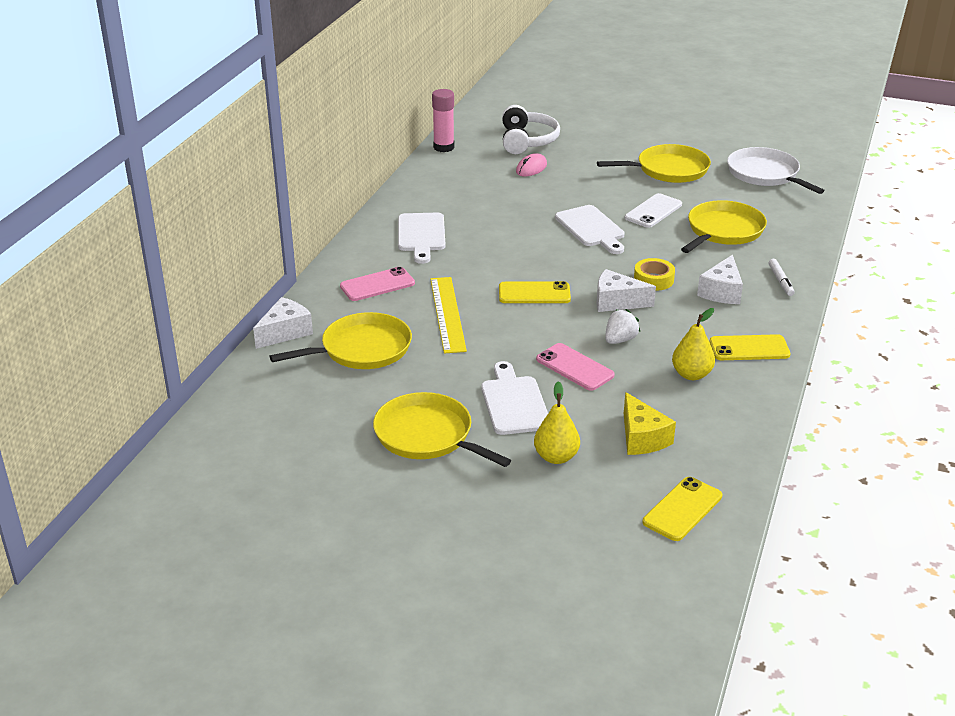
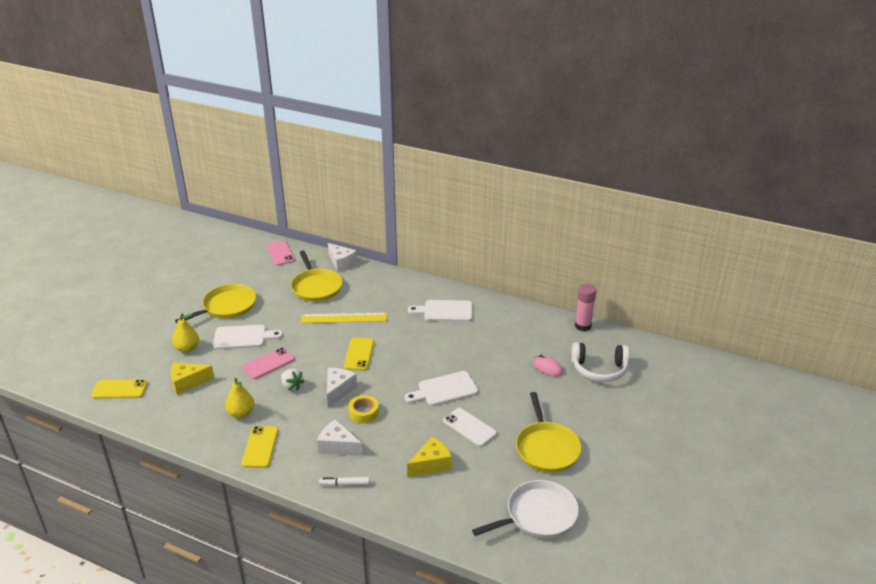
camera: 95 degrees right, 0 degrees up
(377, 285) = (384, 293): pink phone -> pink phone (280, 253)
(682, 509) = (119, 389): yellow phone -> yellow phone turned 45 degrees counterclockwise
(723, 231) = (431, 464): yellow pan -> yellow cheese

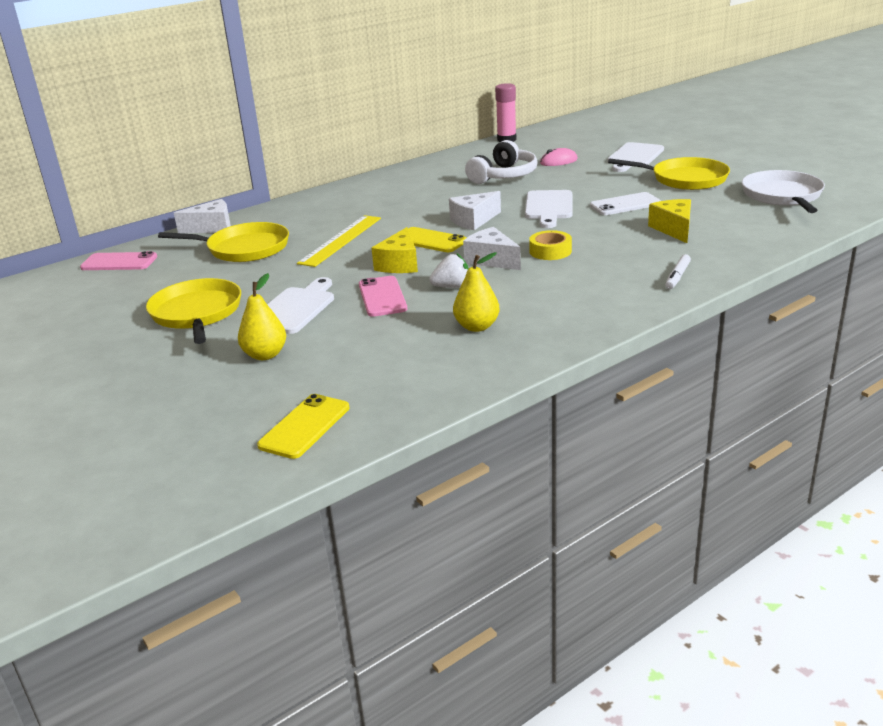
camera: 60 degrees left, 5 degrees down
(188, 382) = (357, 362): yellow cheese -> yellow cheese (399, 264)
(260, 447) = (564, 320): yellow phone -> none
(338, 446) = (603, 272): white cheese -> white cheese (473, 220)
(445, 311) = (402, 189): white cutting board -> white cutting board (634, 157)
(599, 369) = (583, 144): white headphones -> white headphones (504, 176)

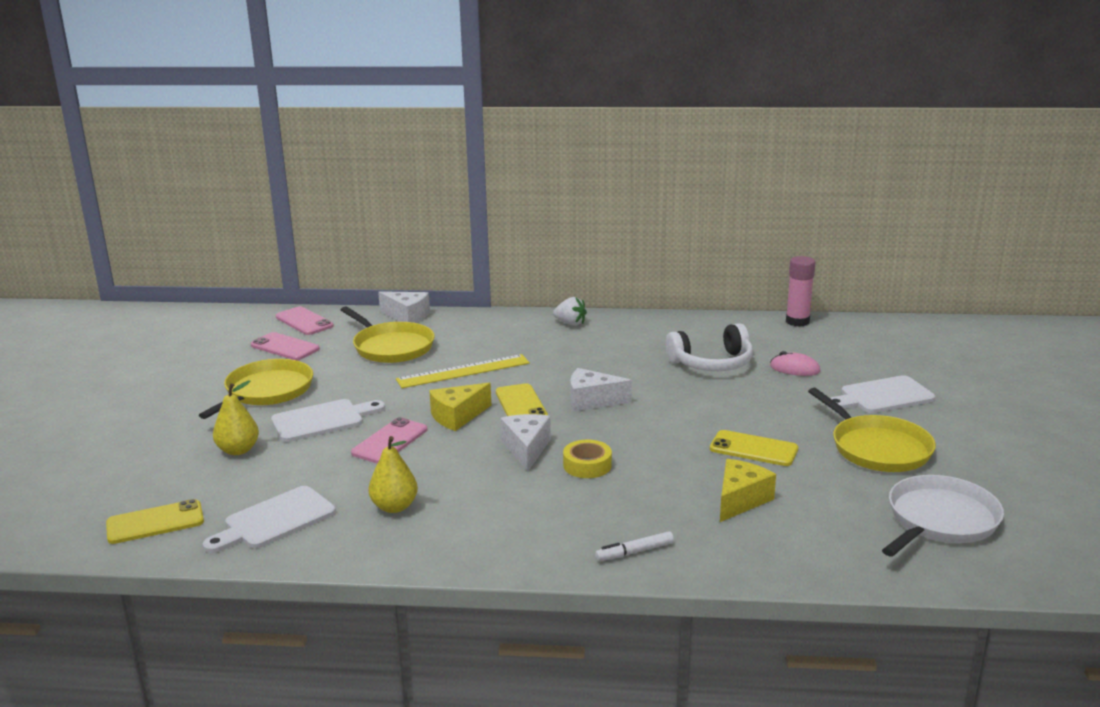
camera: 40 degrees right, 5 degrees down
(142, 283) = (285, 347): none -> pink phone
(452, 287) = (449, 459): white strawberry -> white strawberry (570, 323)
(549, 207) = (680, 417): white cutting board -> white cutting board (275, 520)
(625, 205) = (753, 449): white phone -> yellow phone

